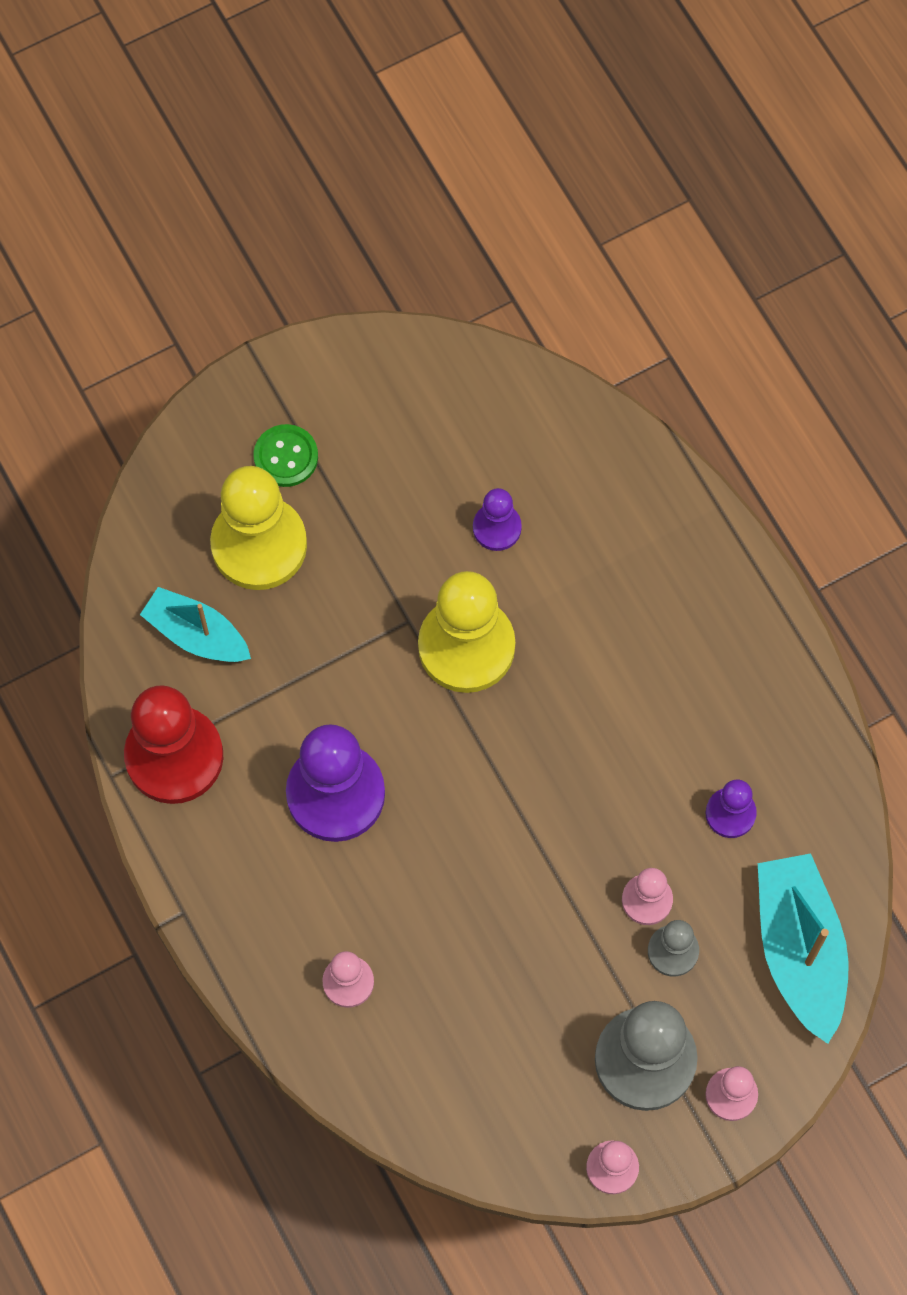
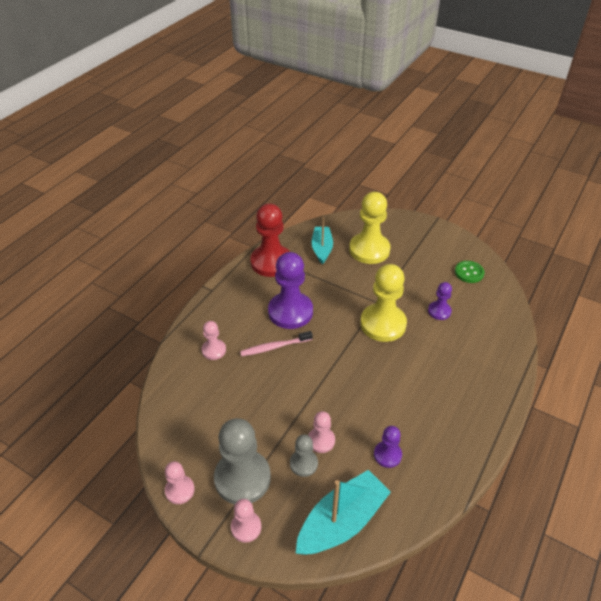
camera: 60 degrees right, 25 degrees down
(286, 457) = (408, 242): green button -> green button (469, 272)
(405, 869) = (274, 347): none -> pink toothbrush

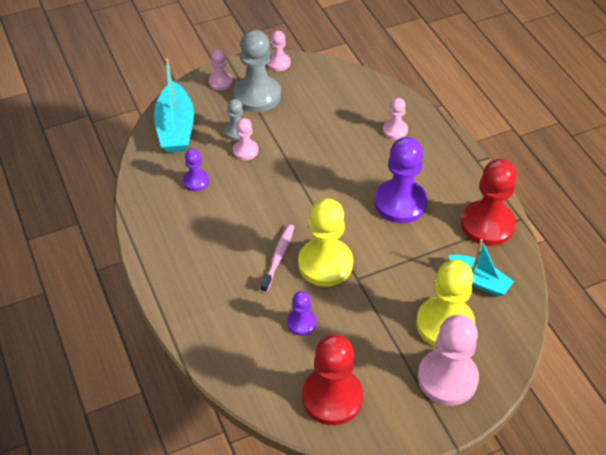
camera: 125 degrees right, 5 degrees up
(274, 347) = (365, 170): pink toothbrush -> pink toothbrush (278, 257)
(403, 235) = (447, 378): none -> pink pawn
(469, 272) = (332, 397): green button -> red pawn

